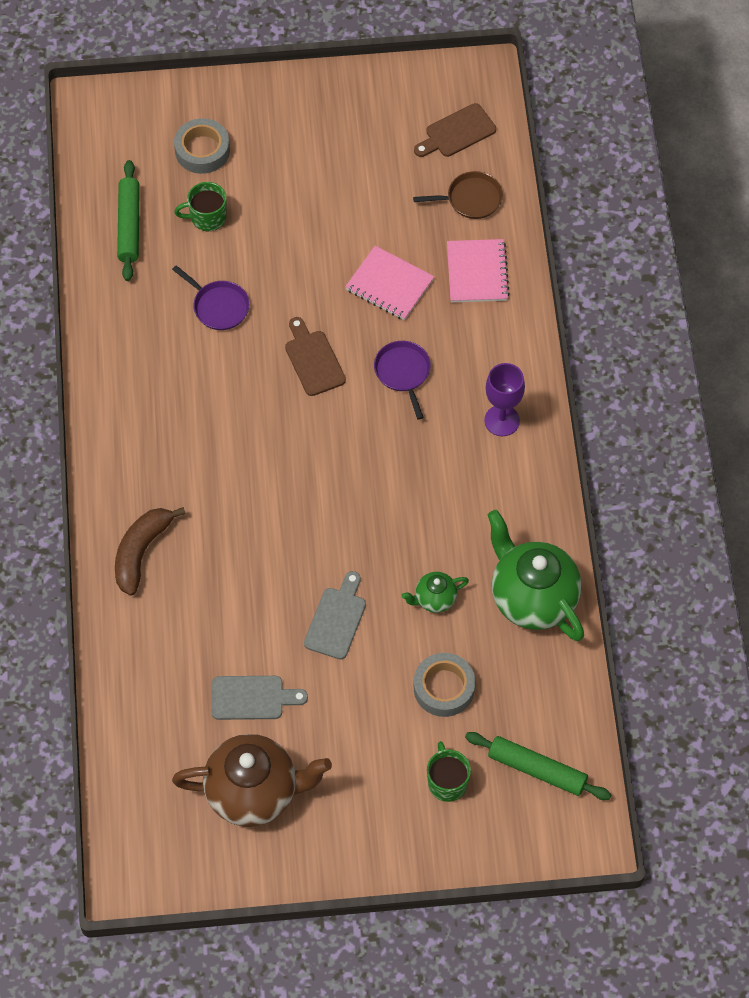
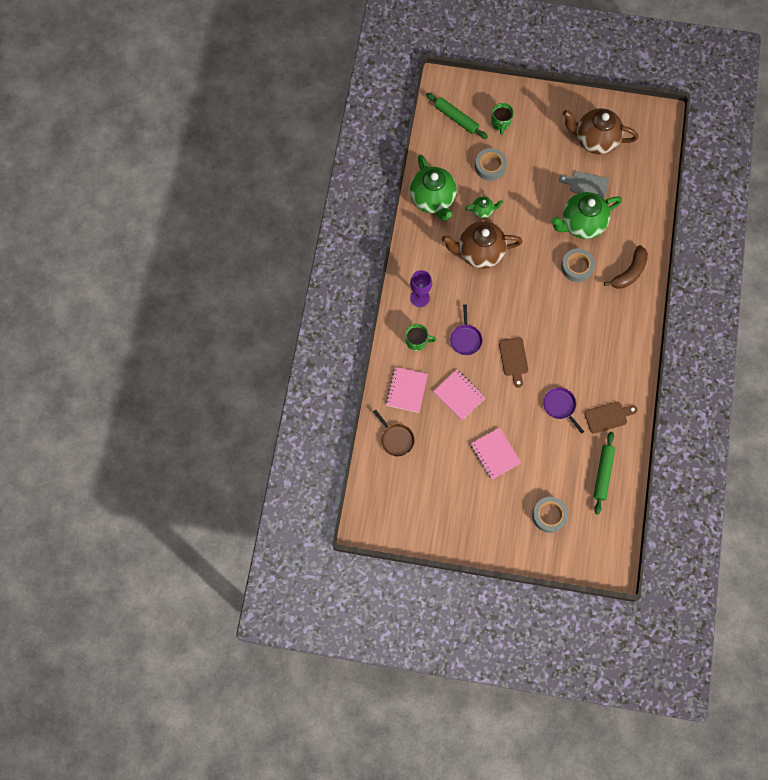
camera: 165 degrees left, 10 degrees up
(207, 217) = (555, 467): green mug -> green mug (417, 341)
(238, 539) = (577, 267): none -> grey tape
(246, 619) = (581, 224): none -> green teapot
(307, 214) = (495, 454): none -> pink notebook
(336, 619) = (535, 213): grey cutting board -> none
(419, 522) = (479, 253): none -> brown teapot
(457, 132) = (391, 487): brown cutting board -> brown cutting board (608, 417)
(471, 199) = (396, 439): brown pan -> brown pan turned 135 degrees counterclockwise

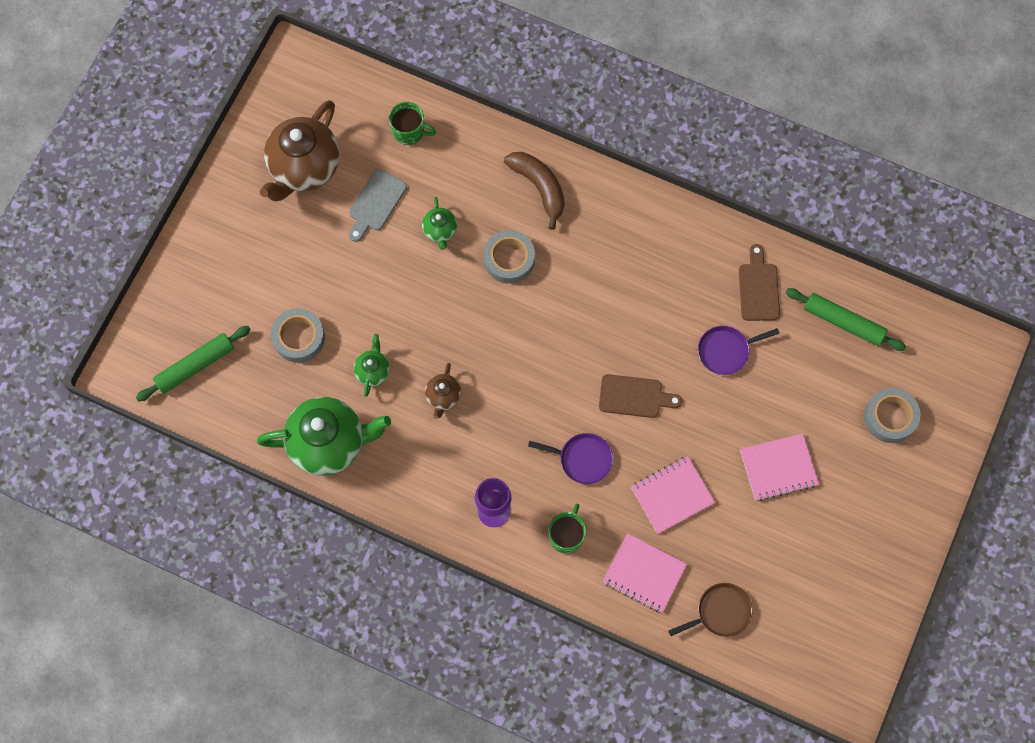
camera: 75 degrees left, 0 degrees up
(479, 253) = (443, 397): brown teapot -> brown teapot, size x0.47
(500, 123) = (227, 299): green mug -> green mug (409, 131)
(581, 224) = (440, 231): green teapot -> green teapot, size x0.47

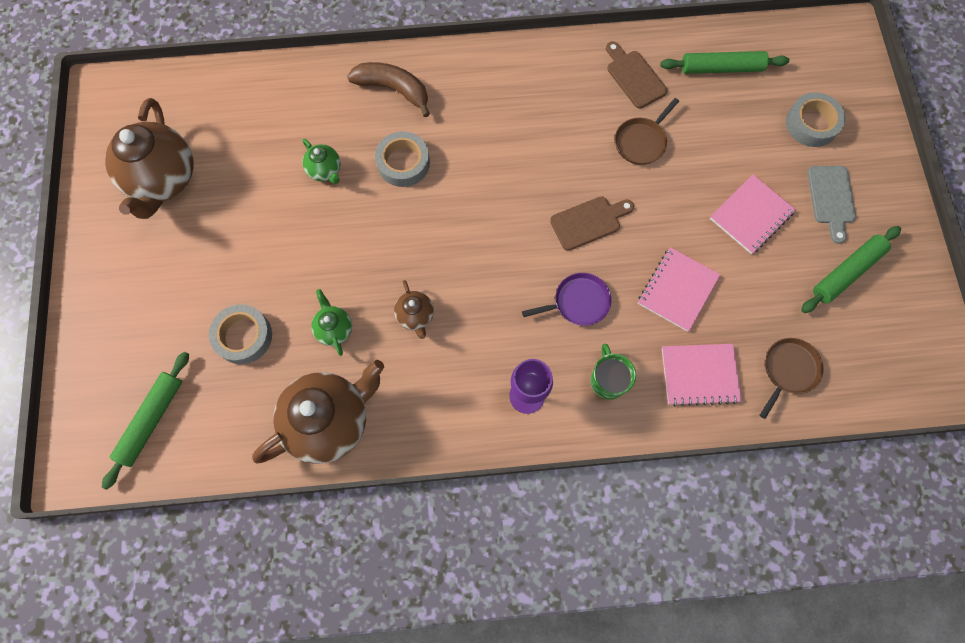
camera: 30 degrees left, 0 degrees up
(329, 443) = (330, 421): green teapot -> brown teapot
(375, 203) = (250, 177): grey cutting board -> grey cutting board (831, 199)
(409, 131) = (246, 100): green mug -> none
(726, 351) = (641, 142): purple pan -> brown pan
(827, 561) = (846, 272): none -> green rolling pin

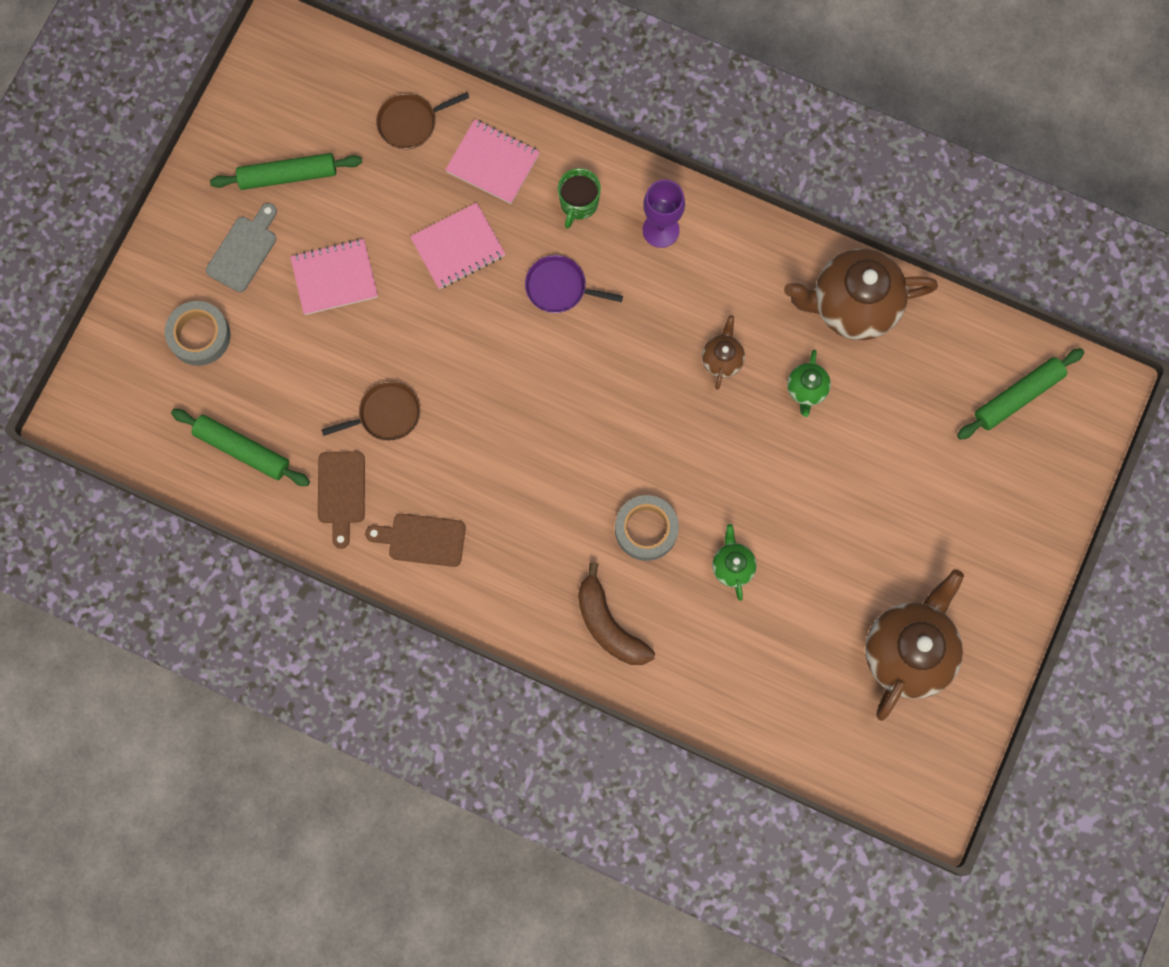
camera: 150 degrees left, 5 degrees up
(243, 336) = (897, 431): grey tape -> none
(589, 222) = (497, 360): brown cutting board -> brown cutting board (422, 539)

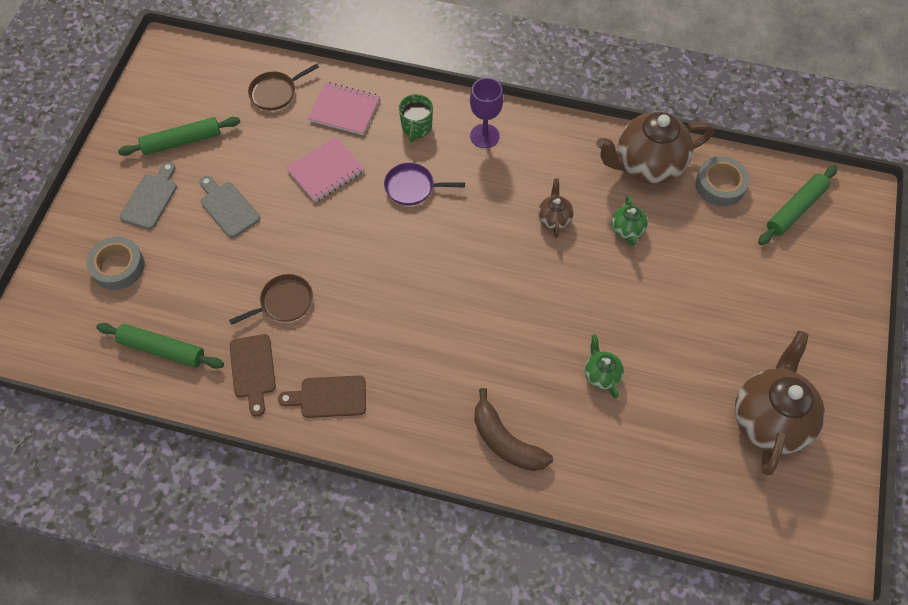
camera: 10 degrees left, 15 degrees down
(334, 278) = (228, 207): pink notebook -> grey cutting board
(646, 529) = (521, 357): grey tape -> grey tape (720, 185)

